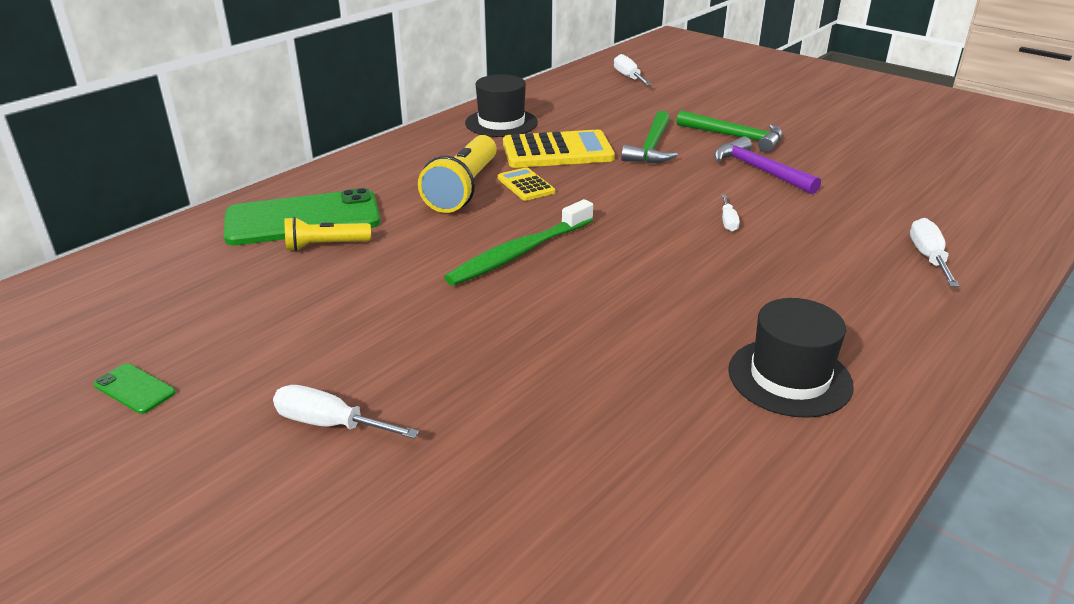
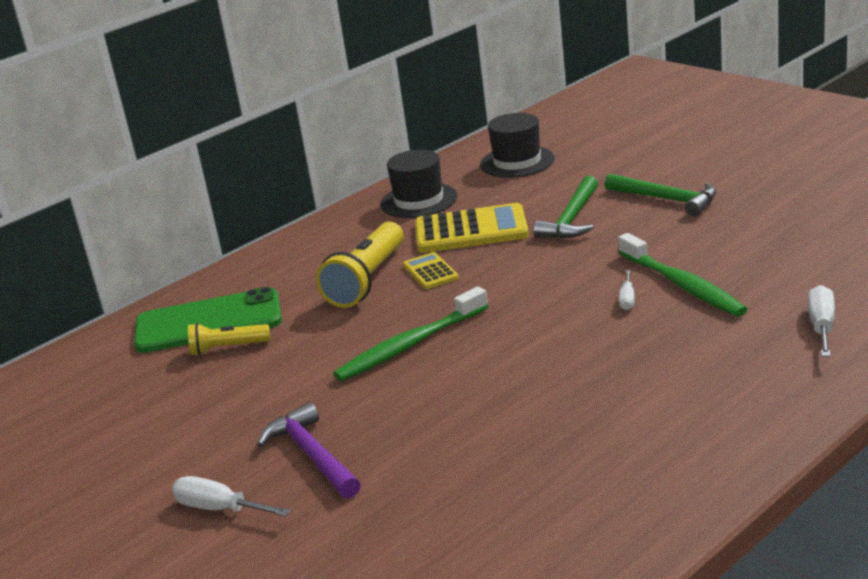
camera: 10 degrees right, 5 degrees down
(135, 389) = (60, 486): green phone -> none
(628, 77) = (570, 131): white screwdriver -> none
(759, 170) = (680, 238): purple hammer -> purple hammer (312, 455)
(777, 212) = (683, 285): none -> green toothbrush
(789, 377) = (635, 452): black hat -> black hat (517, 162)

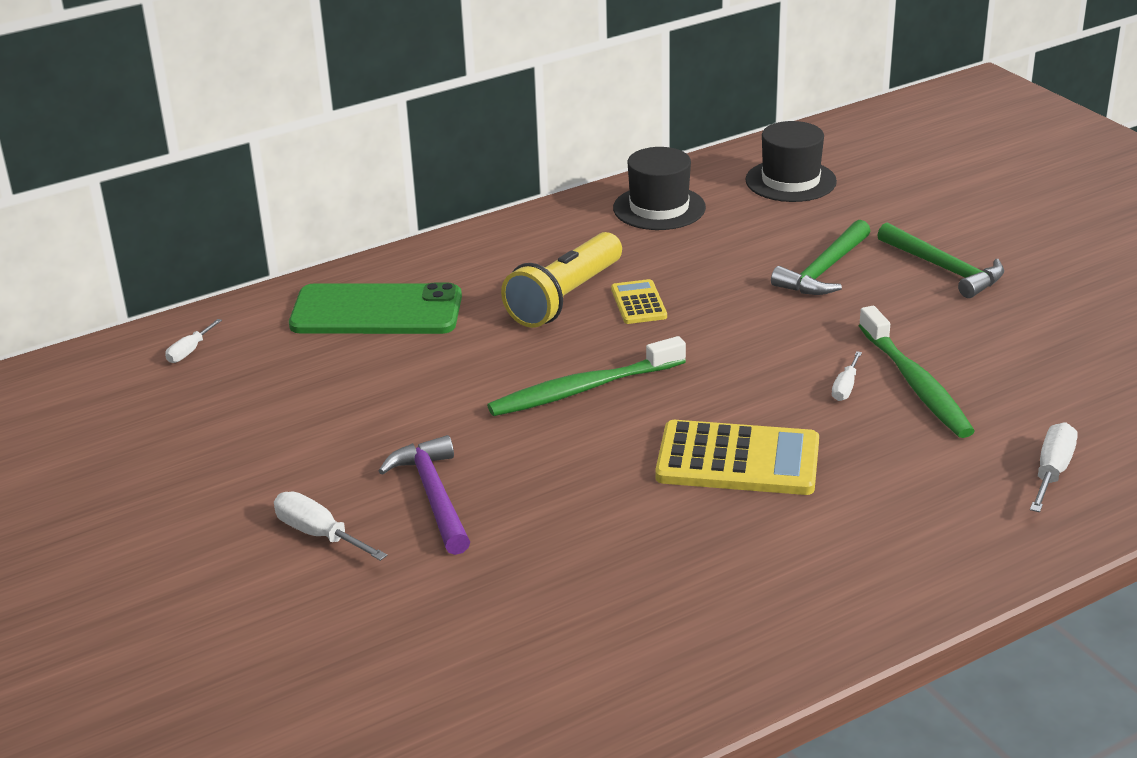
camera: 10 degrees right, 5 degrees up
(51, 386) = (189, 351): none -> white screwdriver
(228, 348) = (387, 348): yellow flashlight -> none
(471, 230) = (703, 260): yellow calculator -> yellow calculator (738, 460)

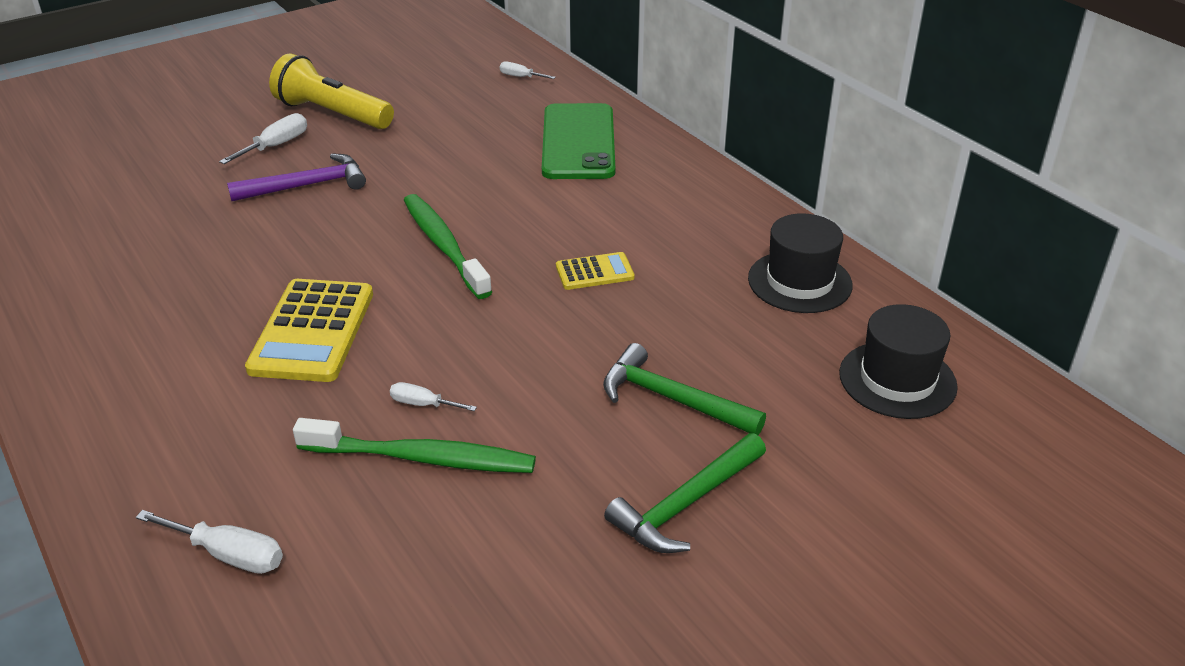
camera: 85 degrees right, 5 degrees up
(565, 298) = (603, 231): yellow flashlight -> yellow flashlight (332, 114)
(916, 384) = (422, 458): green toothbrush -> green toothbrush turned 150 degrees counterclockwise

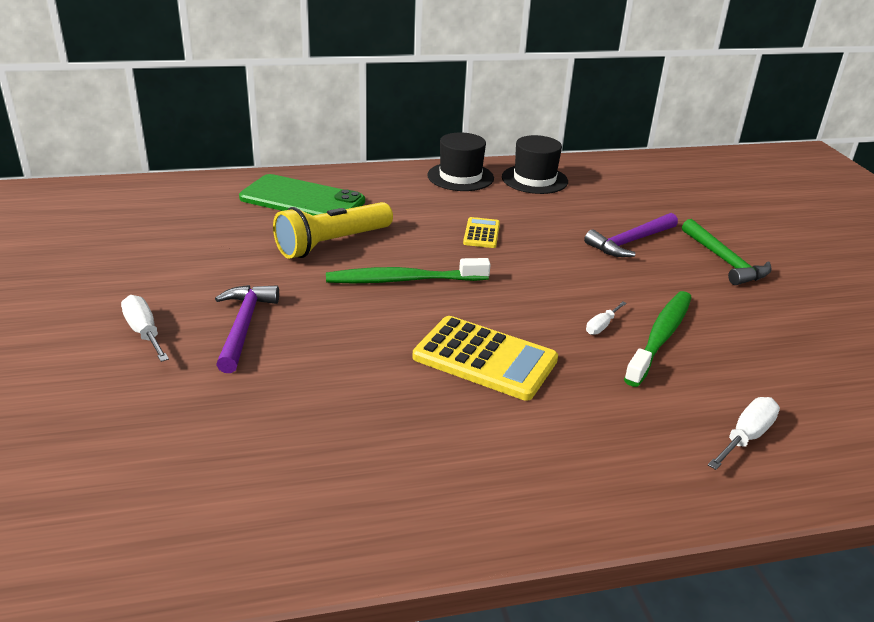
camera: 70 degrees left, 5 degrees down
(332, 114) = (117, 291): yellow flashlight -> yellow flashlight (332, 244)
(520, 77) = (167, 197): white screwdriver -> none
(672, 399) = (630, 242): green hammer -> purple hammer
(897, 380) = (637, 182): black hat -> black hat (460, 177)

